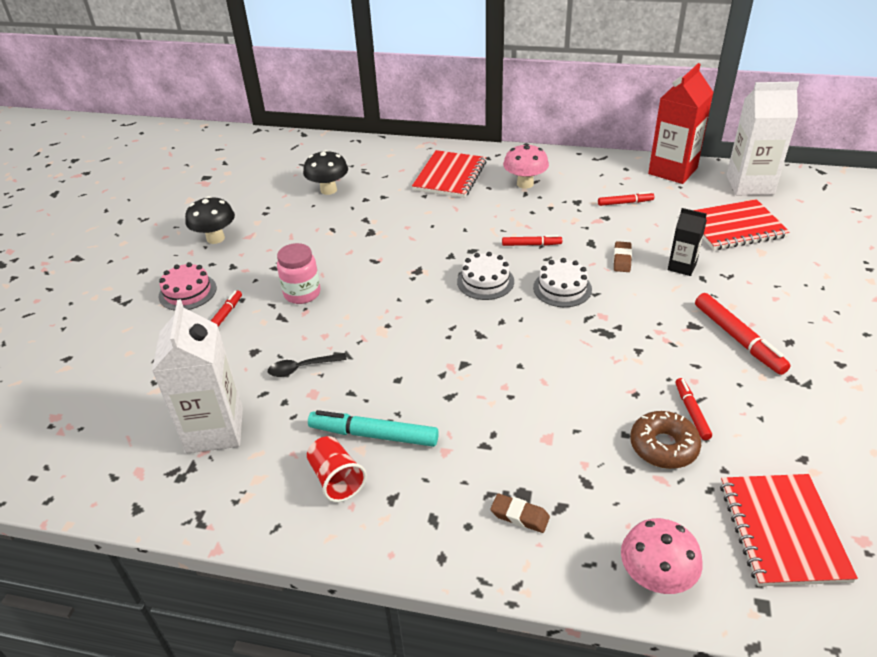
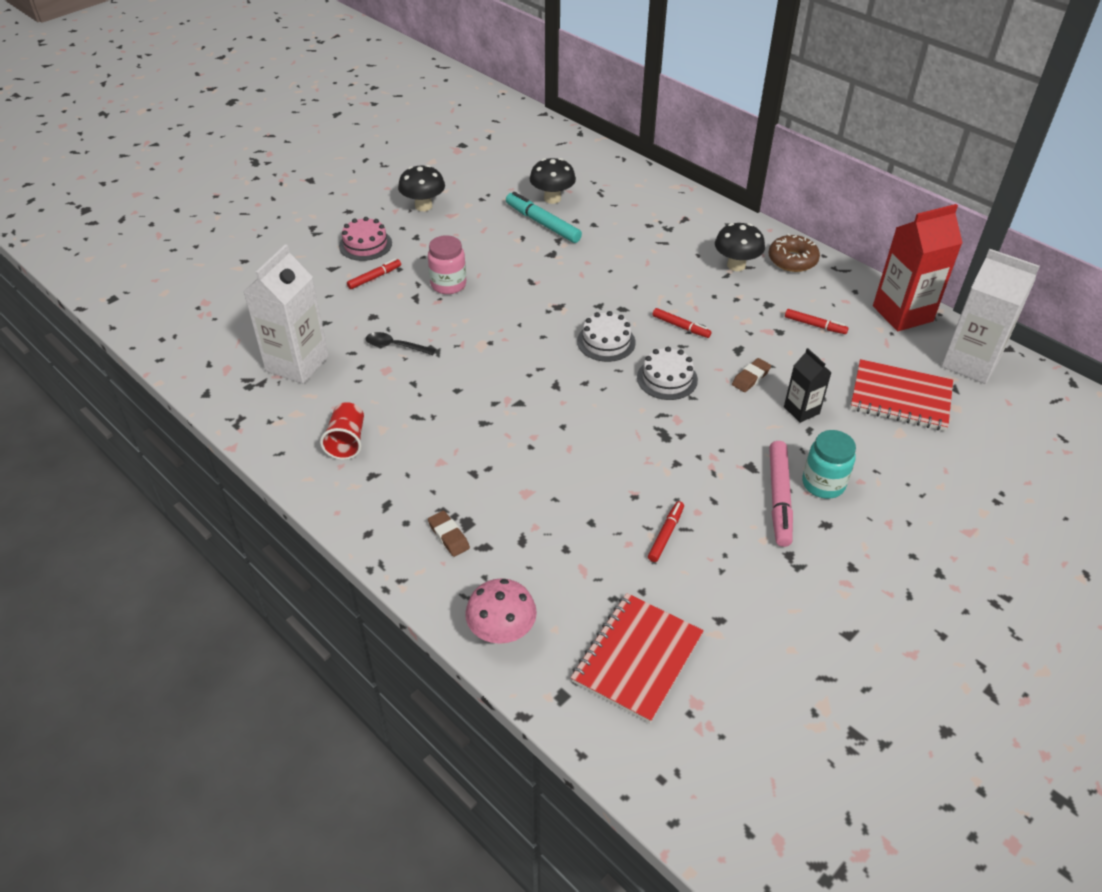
camera: 30 degrees right, 5 degrees up
(373, 435) = (400, 423): turquoise marker -> turquoise marker (542, 223)
(450, 176) = (672, 229): red notebook -> none
(525, 184) = (736, 265): pink mushroom -> black mushroom
(663, 446) = (612, 547): brown donut -> brown donut (792, 260)
(738, 339) = (779, 498): red marker -> pink marker
(754, 312) = (823, 484): none -> turquoise jar

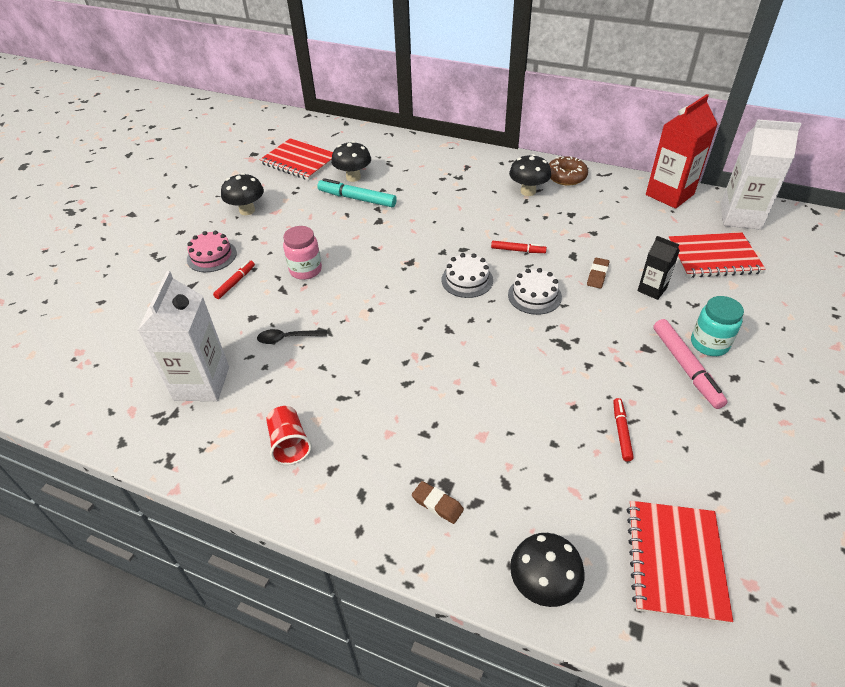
camera: 20 degrees left, 0 degrees up
(502, 632) = (543, 585): pink mushroom -> black mushroom
(505, 165) = (299, 161): none -> red notebook
(815, 325) = (615, 220): red marker -> none

